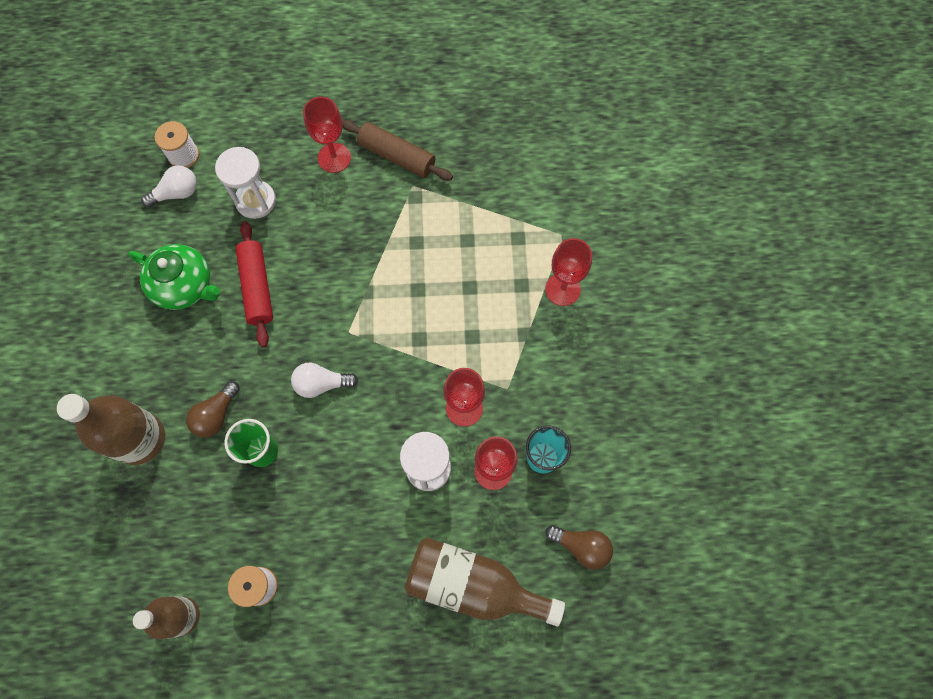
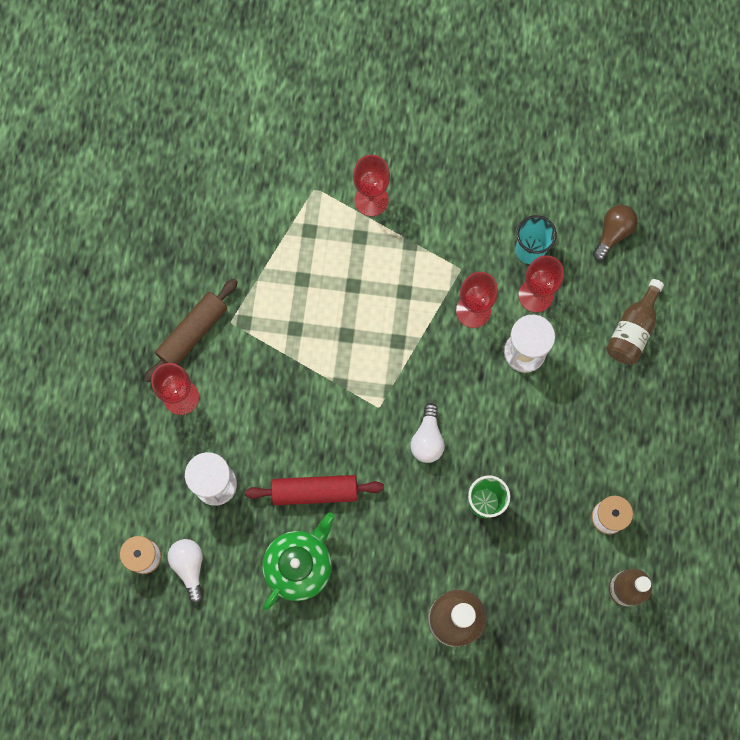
camera: 80 degrees left, 5 degrees up
(216, 415) = (442, 543): brown light bulb -> none
(473, 584) = (632, 330): brown bottle -> brown bottle, size x0.66

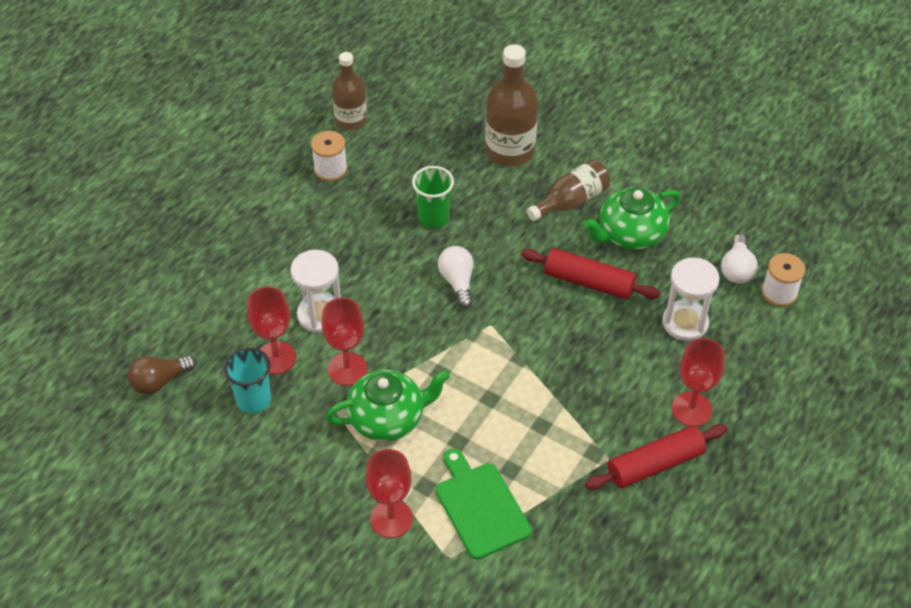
camera: 155 degrees left, 25 degrees down
(193, 333) = (655, 464): brown rolling pin -> red rolling pin
(310, 238) = (480, 506): none -> green cutting board
(417, 281) = (388, 418): none -> green teapot
(427, 439) = (457, 282): white light bulb -> white light bulb turned 45 degrees counterclockwise
(632, 330) = (205, 293): brown bottle -> brown bottle (571, 201)

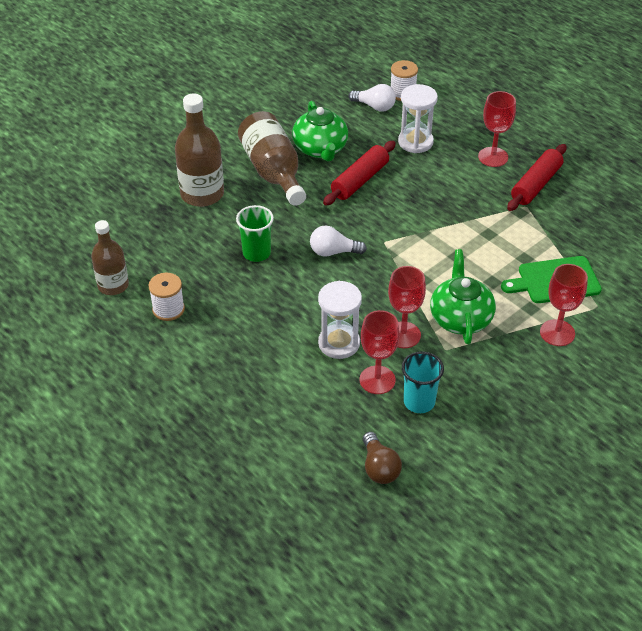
camera: 75 degrees left, 5 degrees down
(571, 201) = (273, 172): brown bottle -> brown bottle, size x1.52
(655, 464) = (536, 185): red rolling pin -> red rolling pin turned 45 degrees clockwise

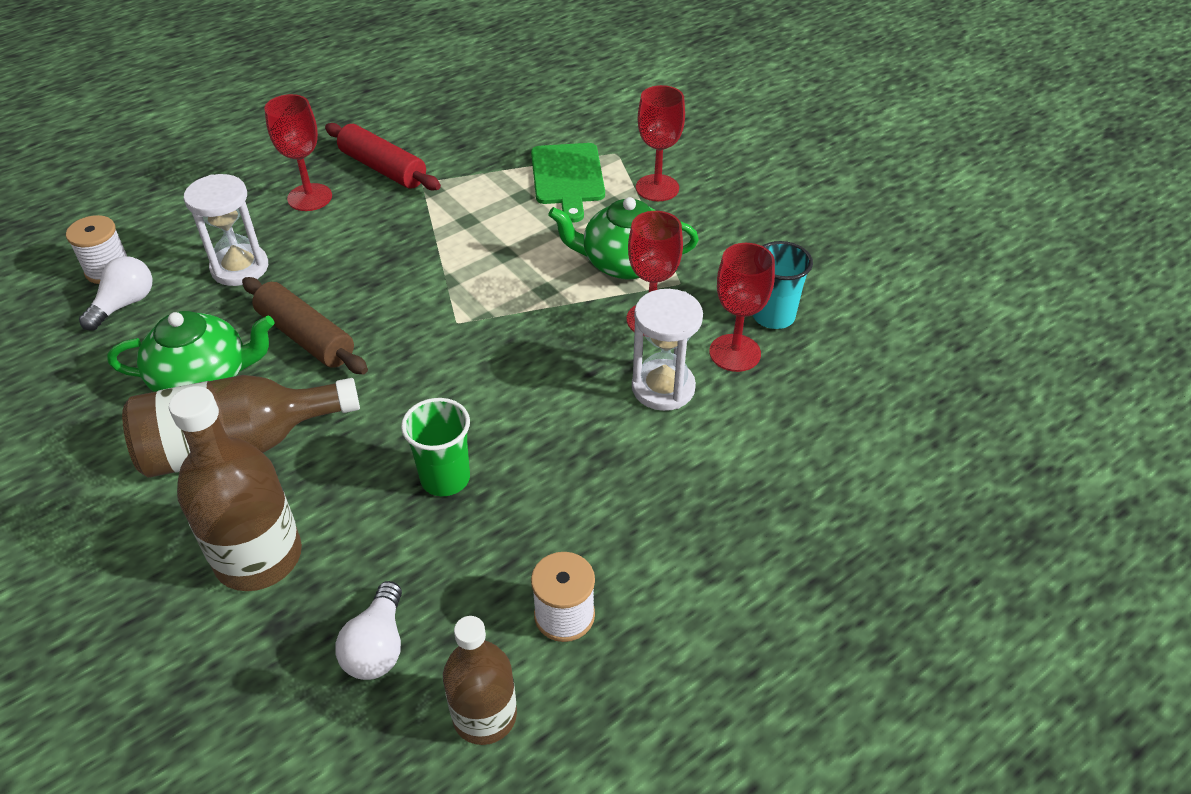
camera: 85 degrees left, 0 degrees up
(333, 252) = (466, 380): white light bulb -> white light bulb (377, 646)
(360, 180) = (306, 337): red rolling pin -> brown rolling pin
(379, 468) = (889, 364): brown light bulb -> none

